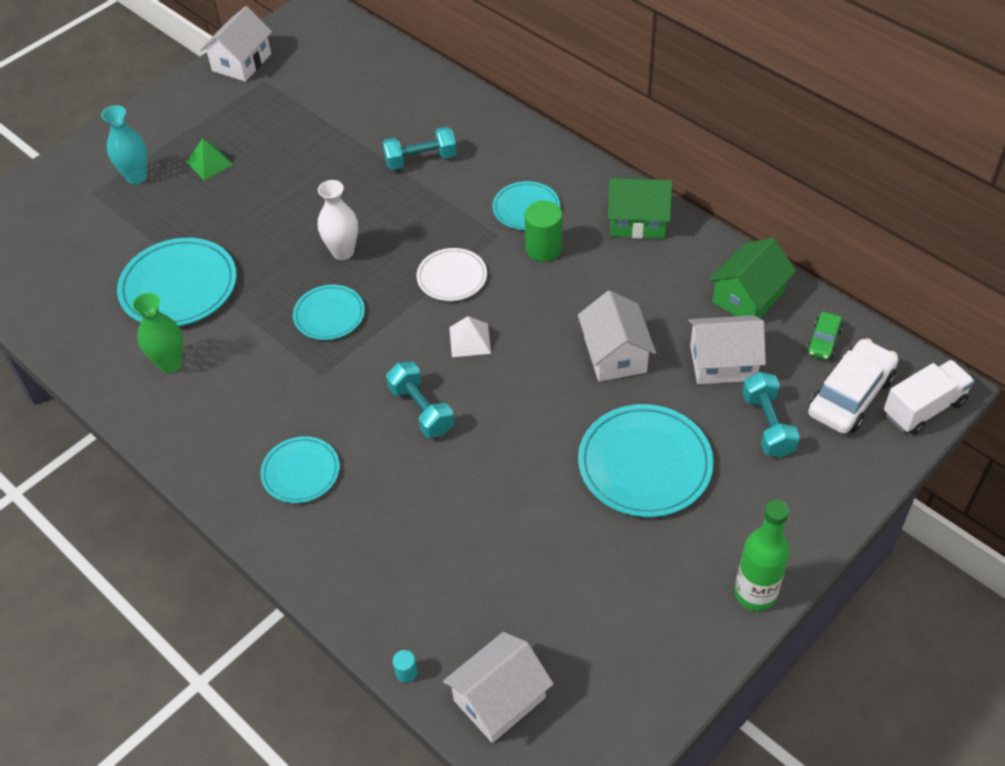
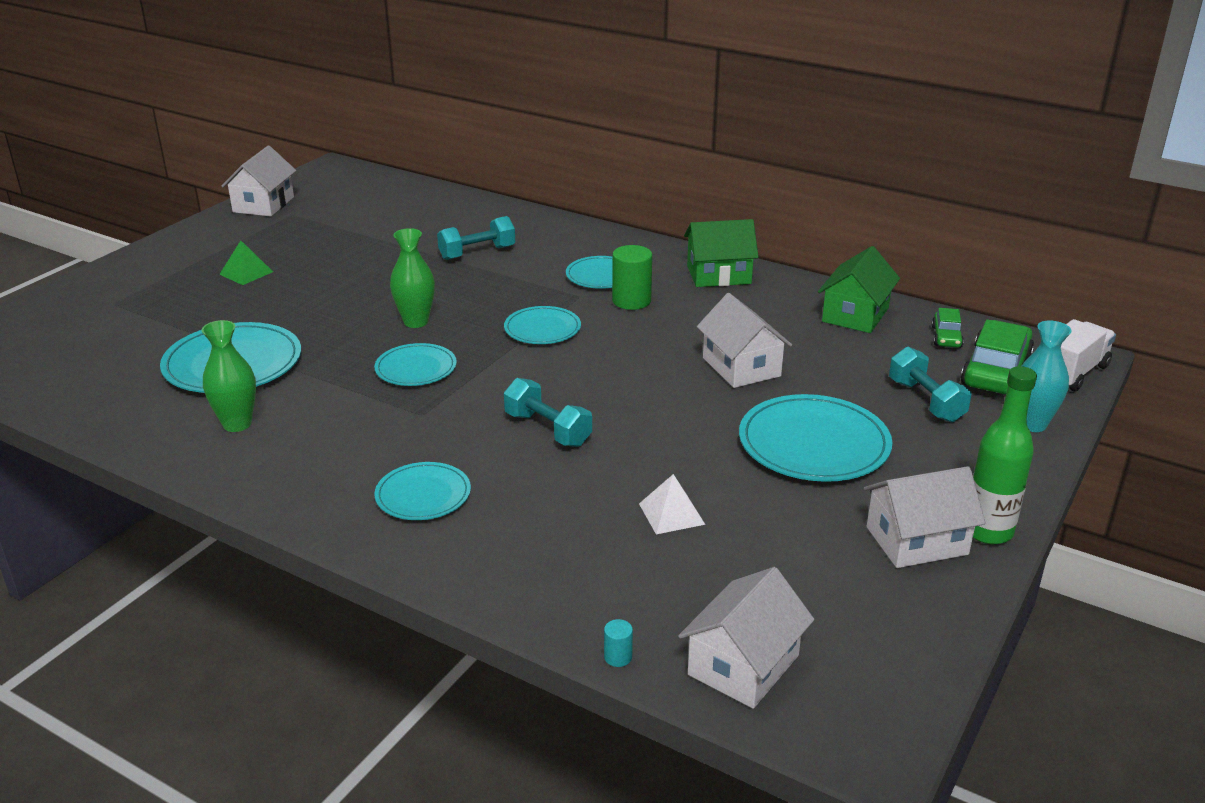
camera: 15 degrees left, 20 degrees down
(136, 176) = (164, 288): turquoise vase -> turquoise vase (1032, 424)
(343, 252) = (416, 322): white vase -> green vase
(452, 277) = (542, 329): white plate -> turquoise plate
(470, 340) = (580, 372): white pyramid -> white pyramid (671, 514)
(723, 363) = (855, 362): white house -> white house (916, 540)
(850, 395) = (995, 371): white car -> green car

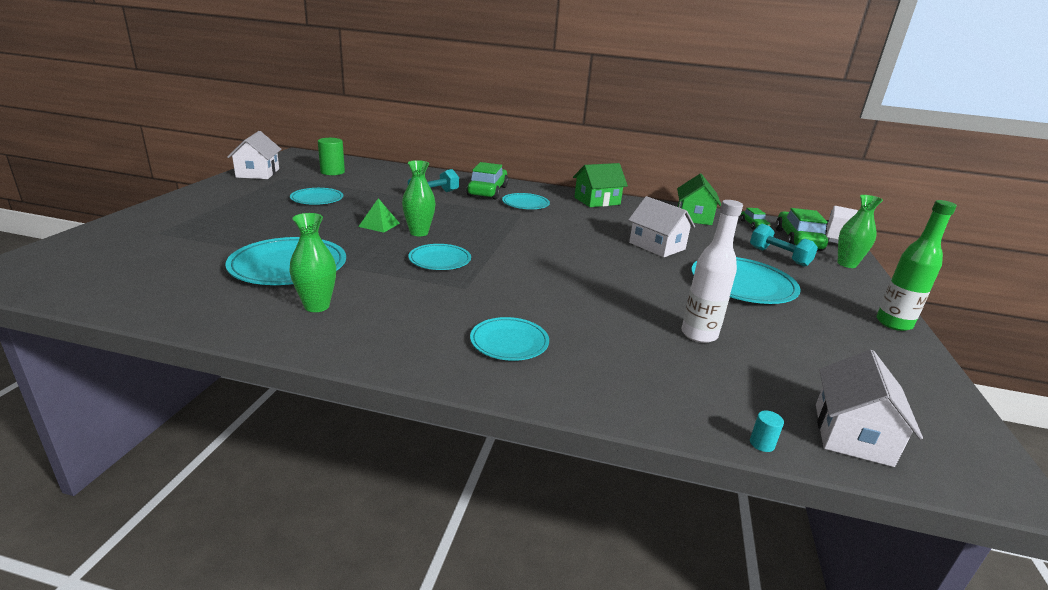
camera: 20 degrees left, 5 degrees down
(246, 273) = (266, 210): green pyramid -> green pyramid (379, 225)
(542, 329) = (512, 232): turquoise plate -> turquoise plate (317, 199)
(547, 429) = (566, 290): turquoise dumbbell -> none
(560, 249) = (487, 191): none -> green car
(631, 301) = (556, 215): green cylinder -> green cylinder (332, 172)
(671, 514) = (699, 334): white pyramid -> white bottle
(916, 540) = (862, 333): white house -> none
(1032, 424) = (846, 264): turquoise vase -> green vase

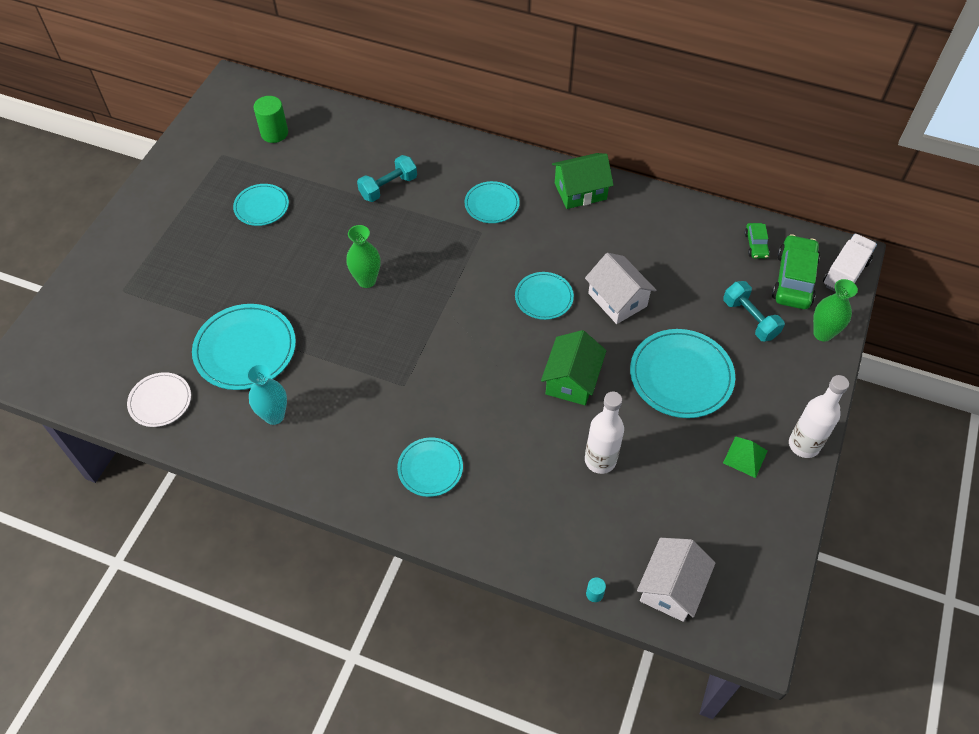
camera: 10 degrees right, 30 degrees up
(175, 296) = (160, 401): none -> white plate
(258, 173) = (193, 143): white house -> none
(317, 306) = (274, 416): green vase -> turquoise vase
(379, 225) = (327, 264): green pyramid -> green pyramid (745, 457)
(440, 260) = (383, 335): turquoise plate -> turquoise plate (544, 297)
(487, 191) = (452, 173): green car -> none
(694, 217) = (688, 227): green house -> green house (571, 380)
(893, 323) = (803, 445): green bottle -> white bottle

